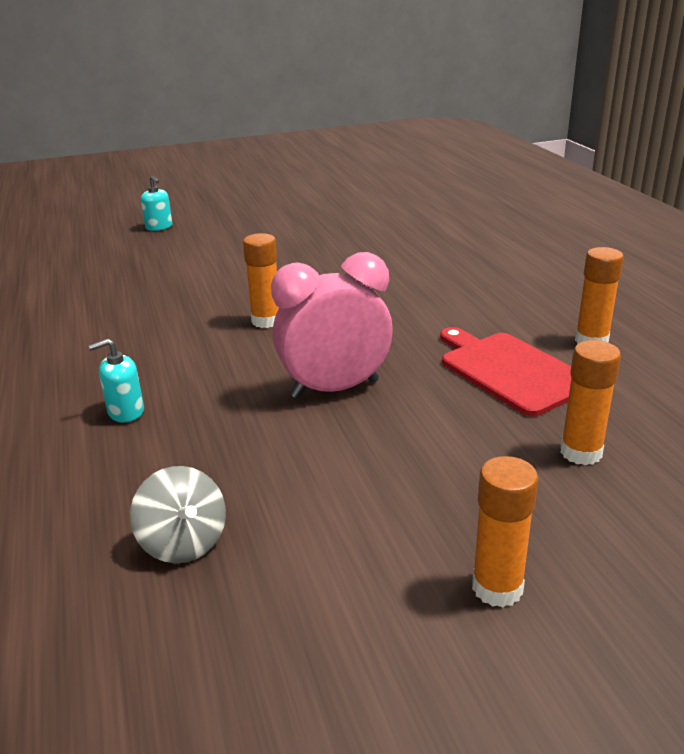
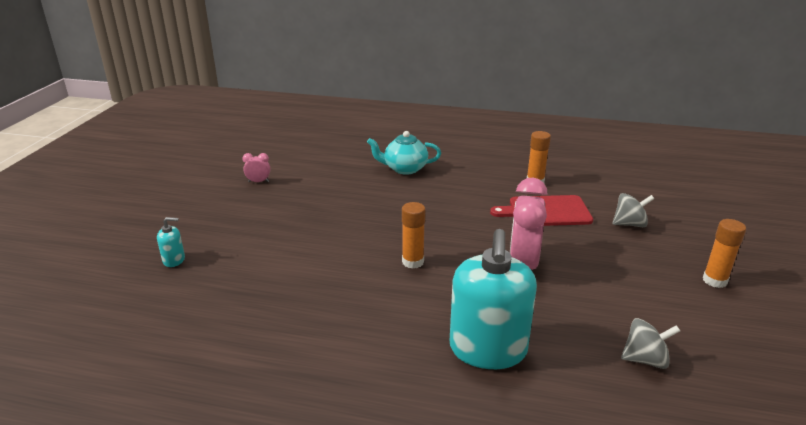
camera: 60 degrees left, 0 degrees up
(126, 411) = (488, 349): turquoise soap dispenser -> turquoise soap dispenser, size x2.40
(334, 208) = (258, 182): none -> pink clock
(478, 255) = (404, 169): none -> turquoise teapot
(581, 452) = (629, 224): orange glue stick -> grey spinning top

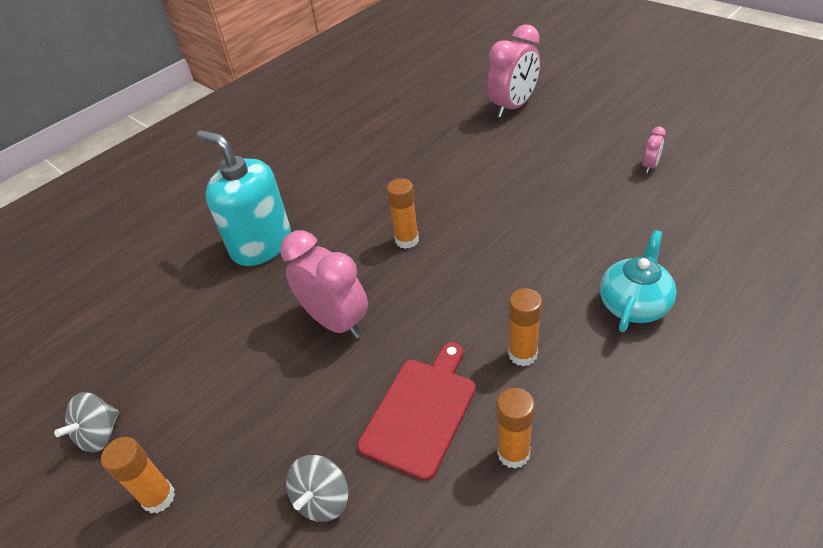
camera: 125 degrees right, 15 degrees up
(174, 260) = (513, 107): turquoise soap dispenser -> pink clock
(473, 192) = (522, 354): none -> orange glue stick
(645, 359) = (156, 337): grey spinning top -> grey spinning top (100, 434)

